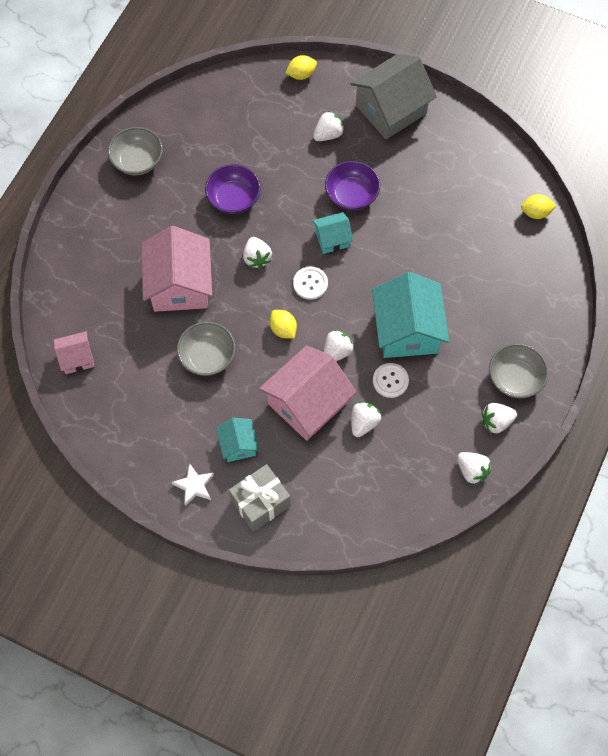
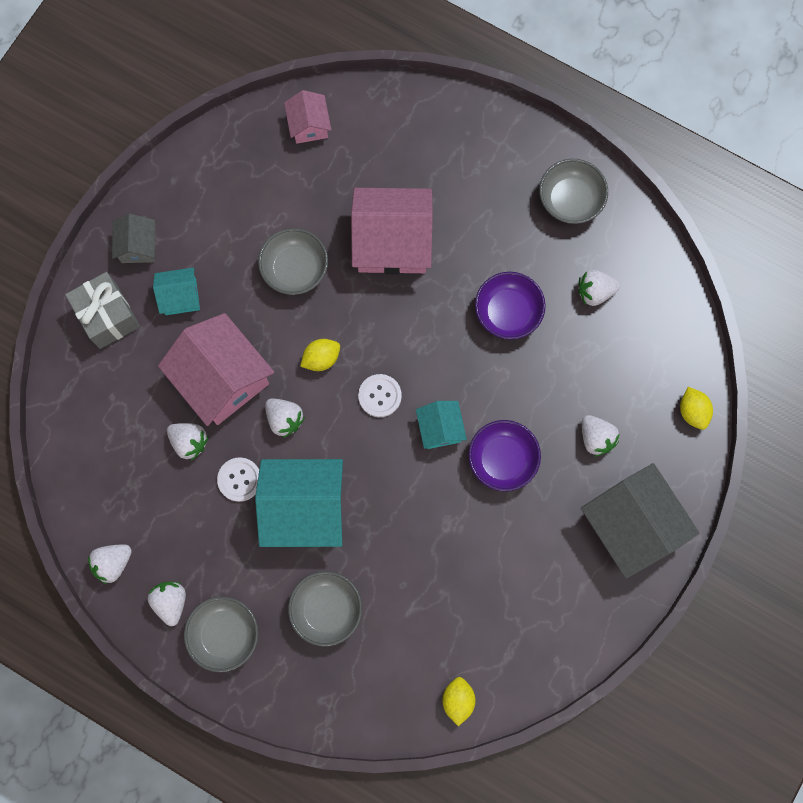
camera: 95 degrees right, 10 degrees up
(194, 486) = (138, 246): white star -> grey house
(257, 258) = (421, 334): white strawberry -> white strawberry (595, 292)
(484, 307) = (326, 609): none -> grey bowl

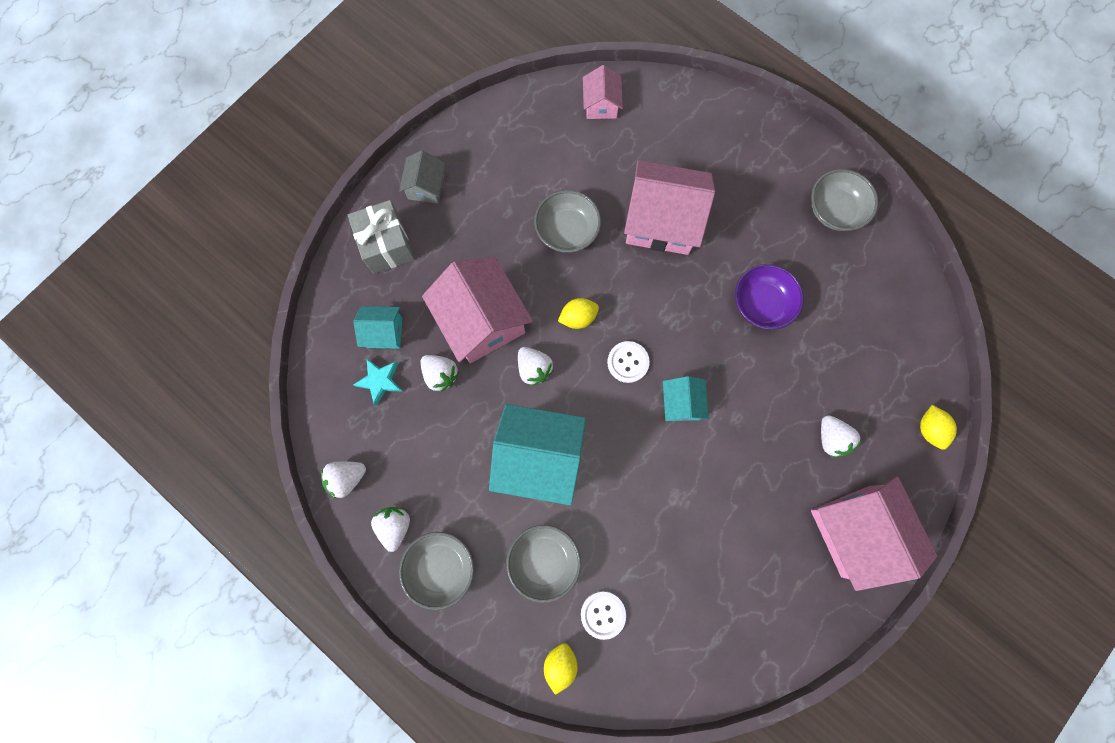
camera: 10 degrees right, 0 degrees up
(128, 459) = (380, 381): none -> turquoise star
(180, 297) = (457, 239): turquoise house -> turquoise house (384, 332)
(239, 479) = (481, 419): white button -> white button (603, 614)
(458, 700) = (659, 677): yellow lemon -> yellow lemon (560, 664)
(502, 459) = (737, 443): purple bowl -> none
(595, 292) = (847, 299): white strawberry -> none
(631, 525) = (855, 531): grey house -> pink house

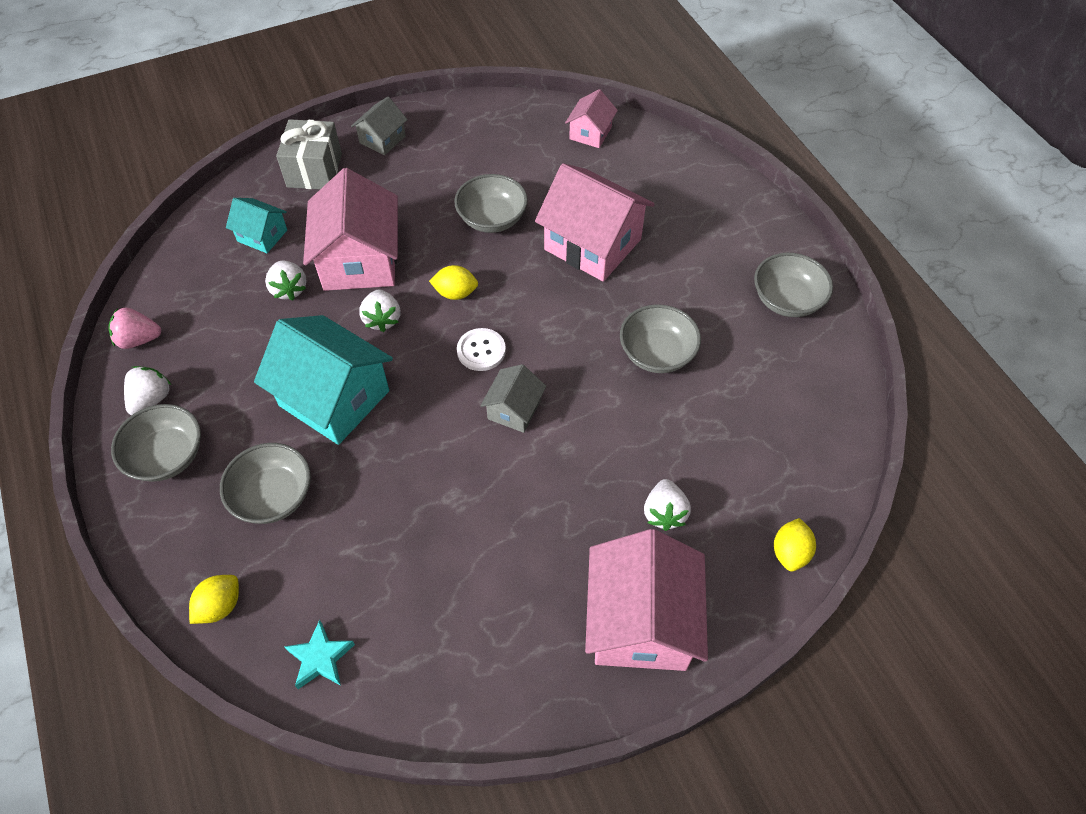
camera: 25 degrees right, 20 degrees down
(347, 478) = (139, 339): white strawberry -> pink strawberry
(380, 381) = (229, 272): turquoise star -> turquoise star (320, 658)
(603, 614) = (299, 577): white button -> none
(681, 403) = (514, 409): turquoise house -> grey house
(761, 304) = (657, 353): purple bowl -> grey bowl

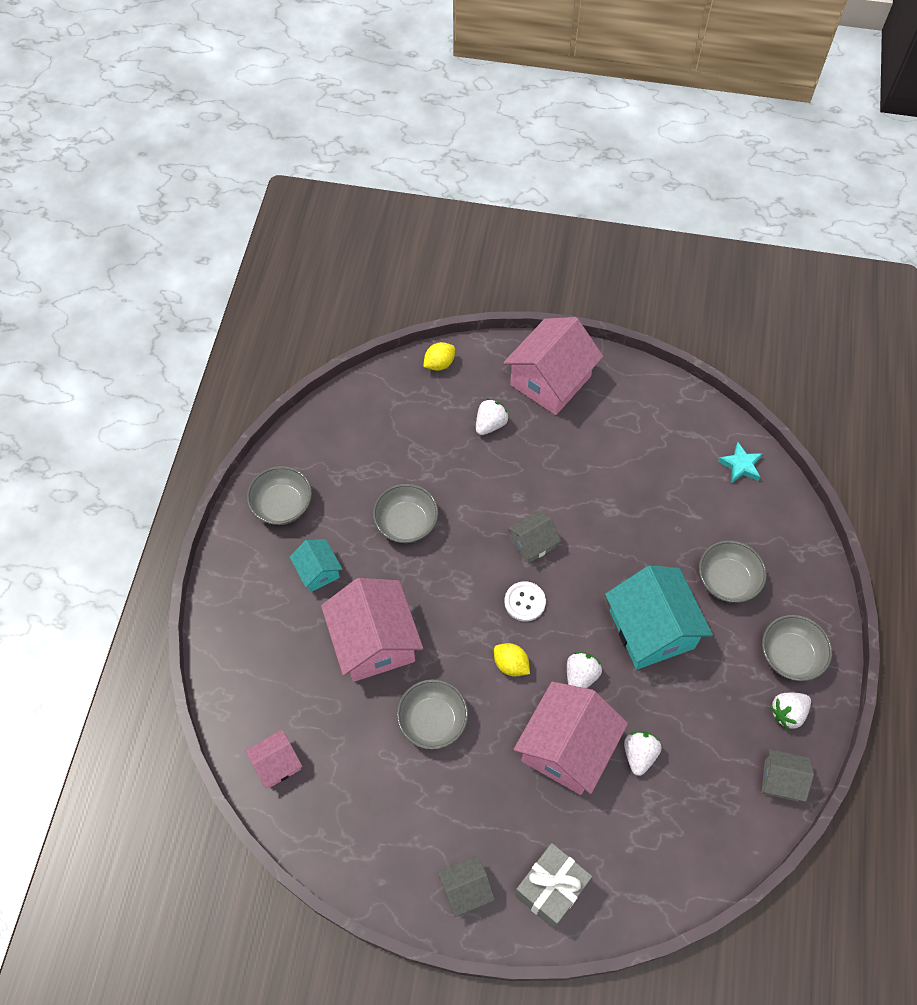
camera: 145 degrees left, 5 degrees up
(139, 339) = (781, 780): pink strawberry -> grey house
(220, 606) = (789, 529): yellow lemon -> none
(262, 235) = (635, 833): turquoise house -> turquoise house (318, 571)

